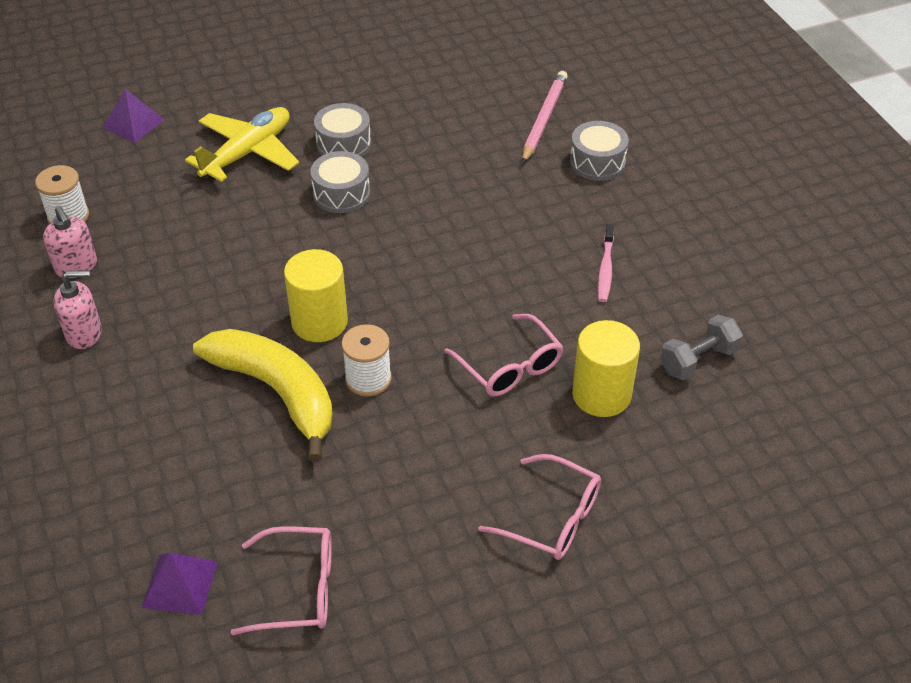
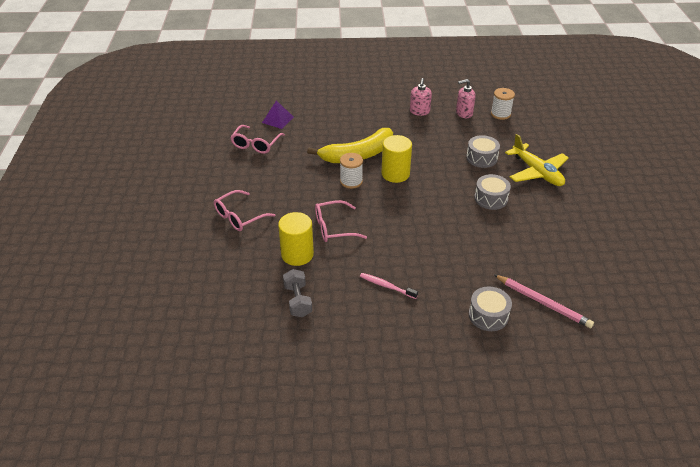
camera: 110 degrees right, 5 degrees down
(133, 123) = (572, 139): purple pyramid -> none
(343, 144) = (536, 208): grey drum -> grey drum (481, 158)

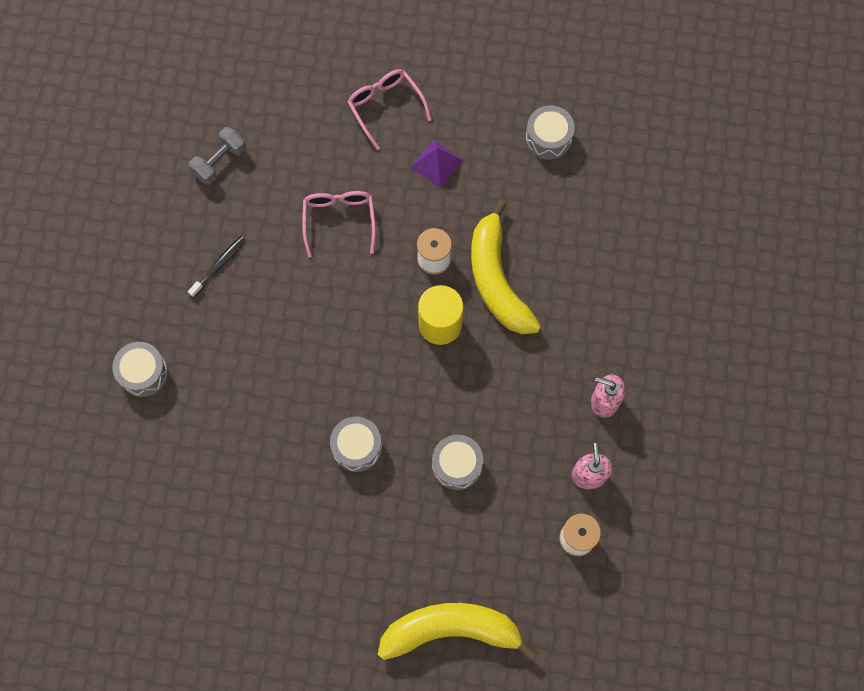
camera: 100 degrees right, 30 degrees up
(256, 144) = (548, 138): pink glasses -> grey drum
(278, 120) = (612, 175): purple pyramid -> purple pyramid (436, 164)
(297, 254) = (298, 170): yellow cylinder -> none
(298, 301) = (220, 162): grey dumbbell -> grey dumbbell turned 45 degrees counterclockwise
(386, 286) = (219, 265): pink toothbrush -> black toothbrush
(537, 172) = (405, 540): yellow plane -> none
(543, 303) = (146, 446): pink pencil -> none
(576, 150) = (451, 630): none -> yellow banana

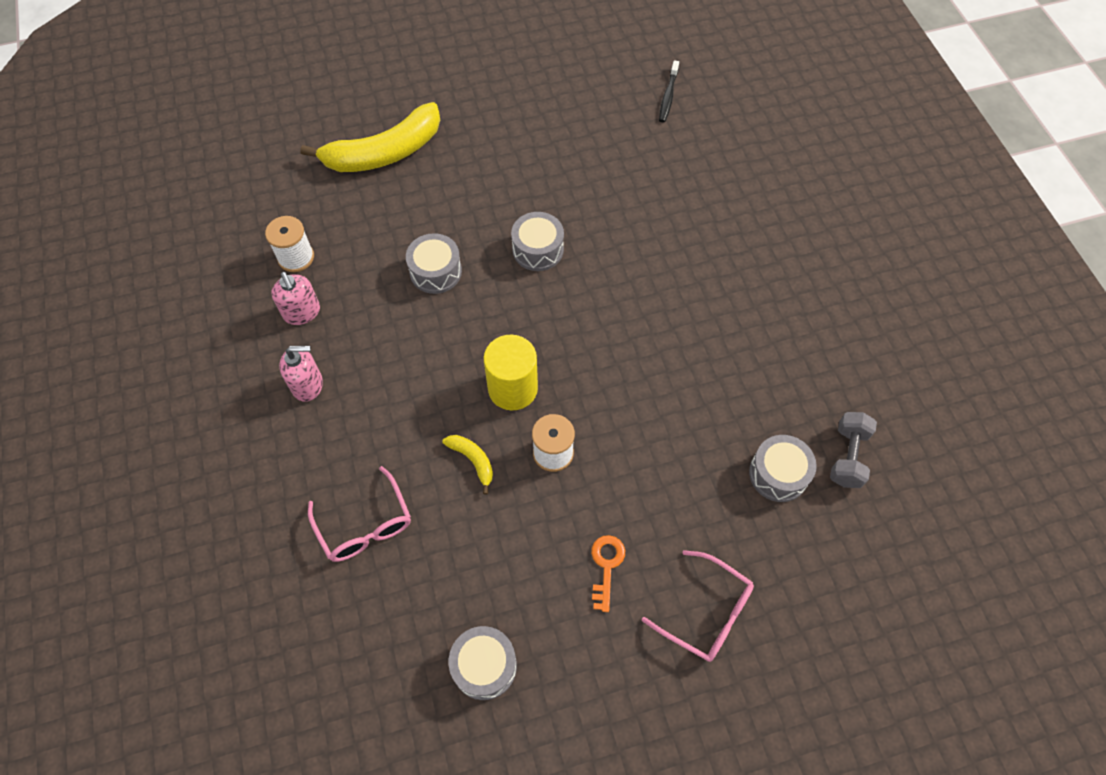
camera: 155 degrees right, 10 degrees down
(143, 373) = (771, 231): grey drum -> grey drum (778, 474)
(219, 265) = (771, 350): black toothbrush -> black toothbrush (668, 96)
(339, 220) = (678, 450): pink glasses -> pink glasses (365, 525)
(436, 164) = (606, 566): purple pyramid -> orange key
(497, 279) = (473, 460): yellow banana -> yellow banana, size x0.43

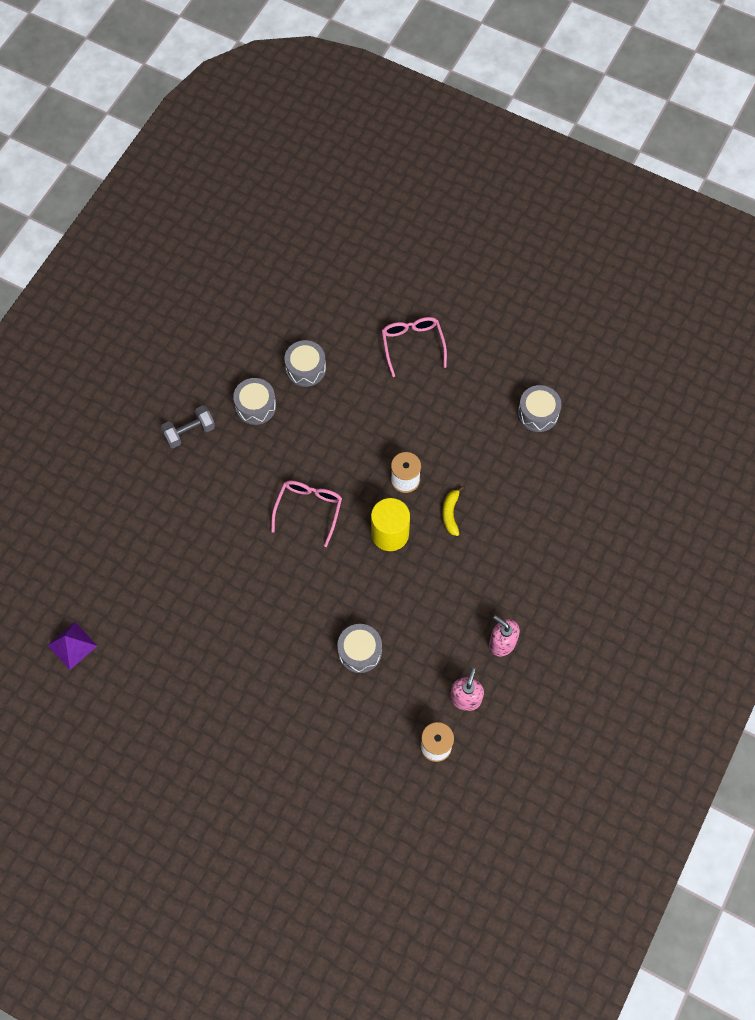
camera: 135 degrees left, 5 degrees up
(365, 525) = (538, 530): pink glasses -> pink glasses (309, 509)
(384, 153) = (304, 783): yellow banana -> none
(538, 249) = (284, 608): grey drum -> grey drum (255, 406)
(606, 566) = (437, 404): orange key -> none
(668, 96) = (72, 645): black toothbrush -> purple pyramid
(847, 456) = (262, 345): grey dumbbell -> grey dumbbell (189, 432)

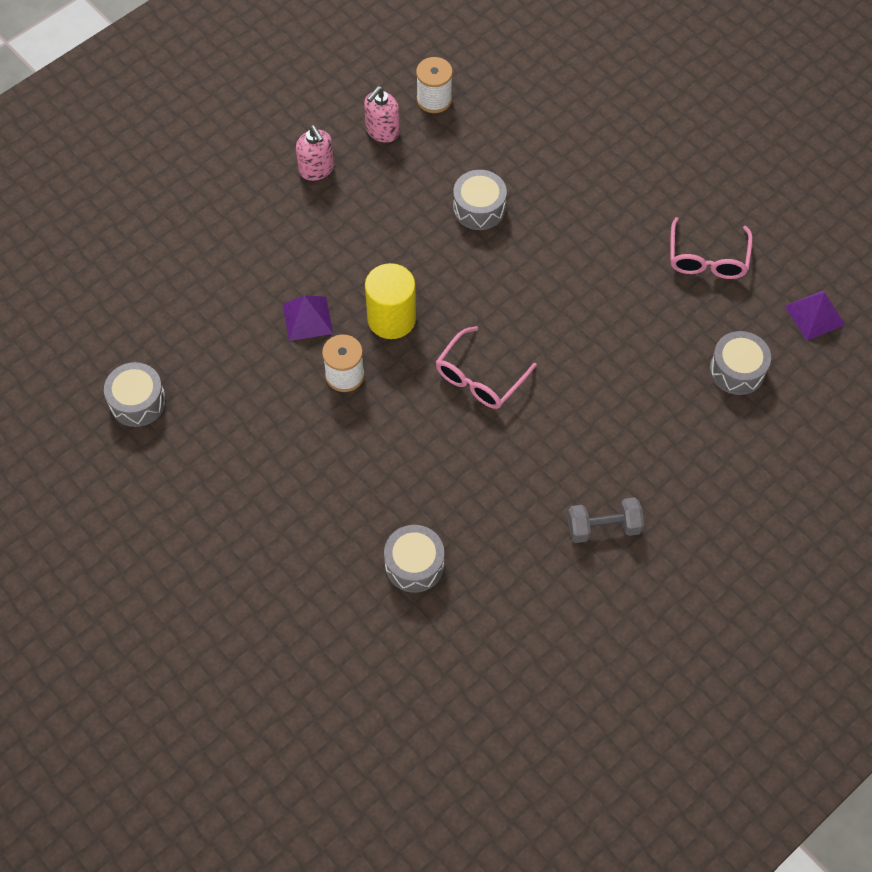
camera: 160 degrees left, 5 degrees down
(255, 406) = (502, 534): grey drum -> grey drum (737, 370)
(412, 345) = (253, 549): pink glasses -> pink glasses (707, 259)
(451, 513) = (307, 318): yellow banana -> purple pyramid

